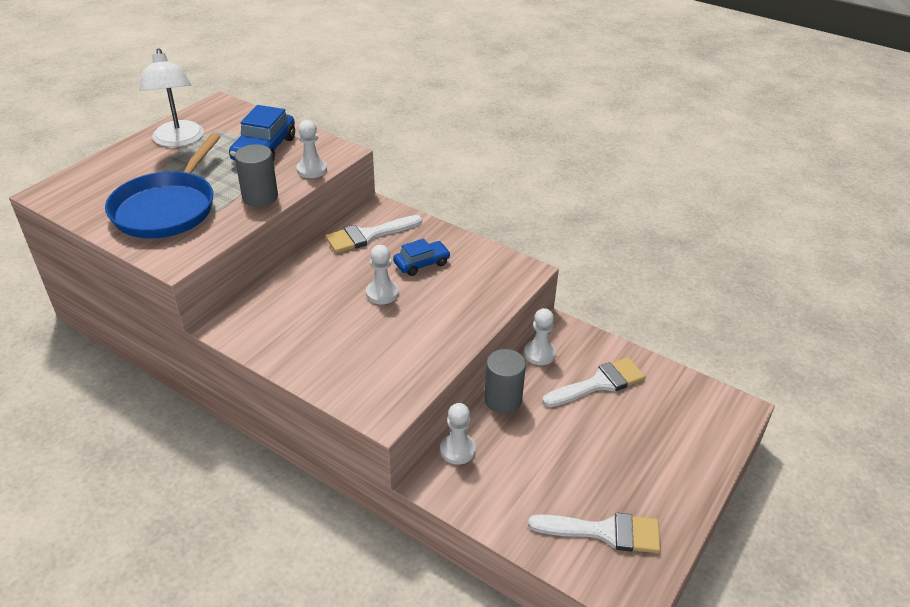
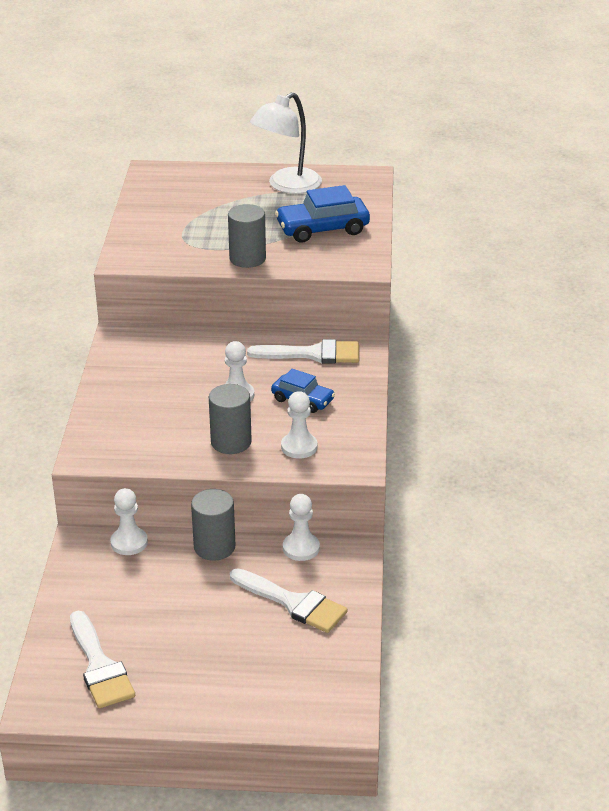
camera: 60 degrees right, 5 degrees down
(167, 208) = (186, 226): blue pan -> none
(312, 170) = (317, 265): white pawn -> white pawn (299, 447)
(368, 235) = (313, 354): white brush -> white brush turned 150 degrees clockwise
(441, 320) = (231, 442): none -> grey cylinder

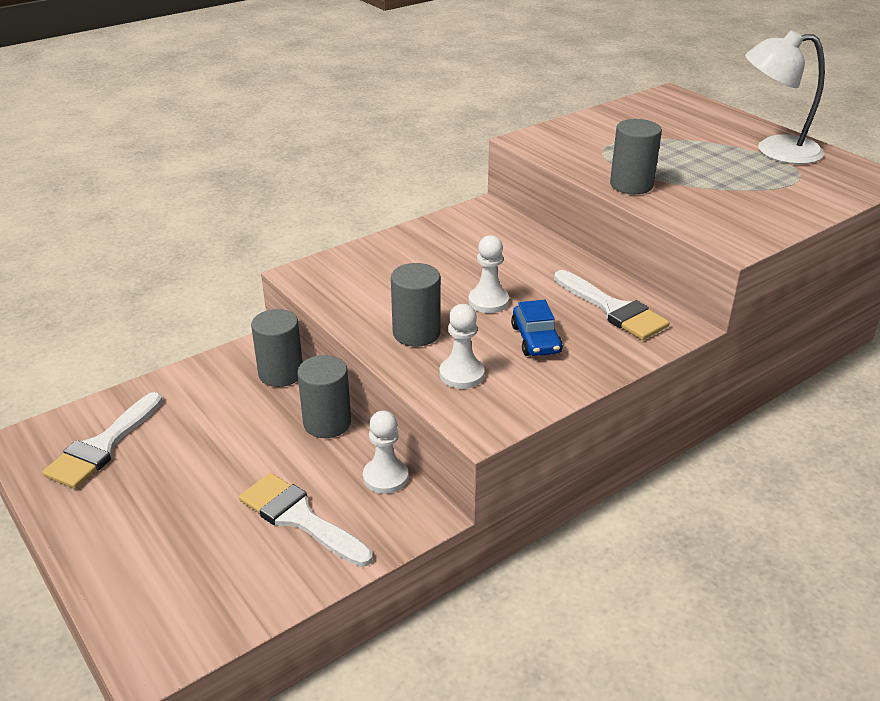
camera: 50 degrees right, 0 degrees up
(129, 542) = (281, 374): white pawn -> grey cylinder
(293, 603) = (299, 518): white brush -> white brush turned 135 degrees clockwise
(322, 229) = (748, 196): blue car -> none

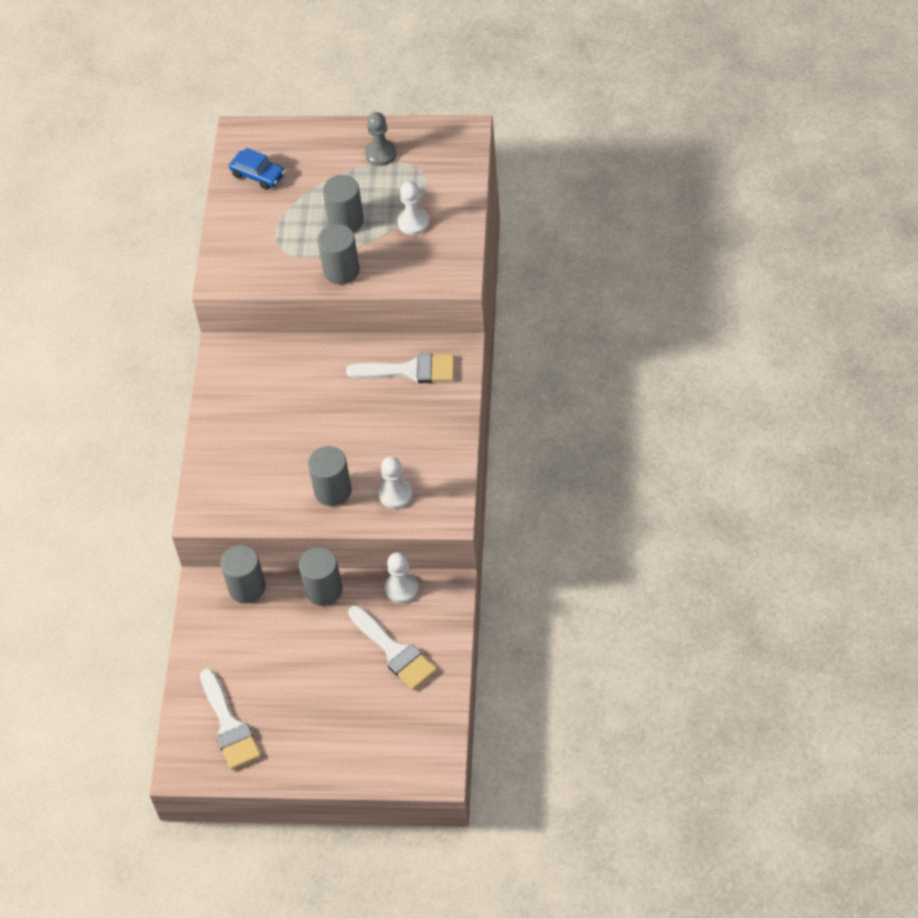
camera: 45 degrees left, 20 degrees up
(299, 518) = (395, 651): white brush -> white brush turned 120 degrees counterclockwise
(488, 301) = (337, 429): white pawn -> white pawn (413, 222)
(536, 339) = (399, 433): blue car -> blue car (258, 175)
(682, 165) = (346, 221): none -> grey cylinder
(775, 151) = (381, 154): white lamp -> grey pawn

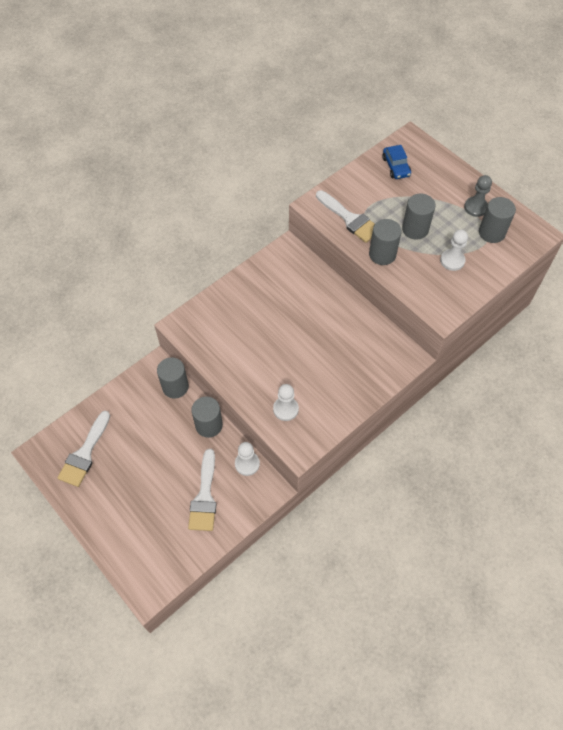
camera: 40 degrees right, 5 degrees up
(333, 491) = (256, 375): grey cylinder -> grey cylinder (491, 232)
(410, 370) = (371, 345): white brush -> white brush (350, 219)

